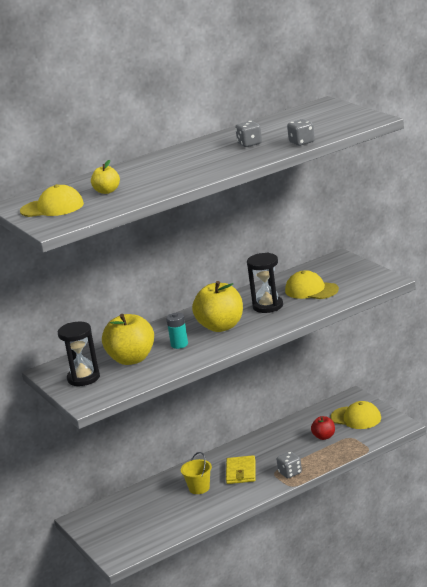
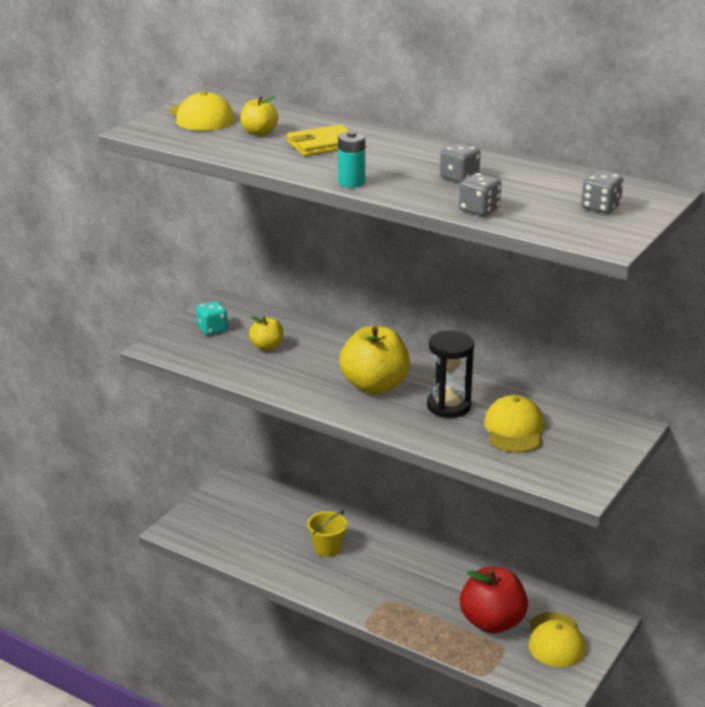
camera: 60 degrees right, 5 degrees up
(83, 378) = (212, 329): black hourglass -> turquoise dice
(132, 359) = (267, 347): yellow apple -> yellow apple, size x0.52
(179, 344) = (315, 369): turquoise battery -> turquoise battery (351, 182)
(241, 472) = (375, 572): yellow wallet -> yellow wallet (322, 144)
(290, 473) = (393, 615): grey dice -> grey dice (600, 207)
(324, 437) = (492, 622): red apple -> red apple, size x1.92

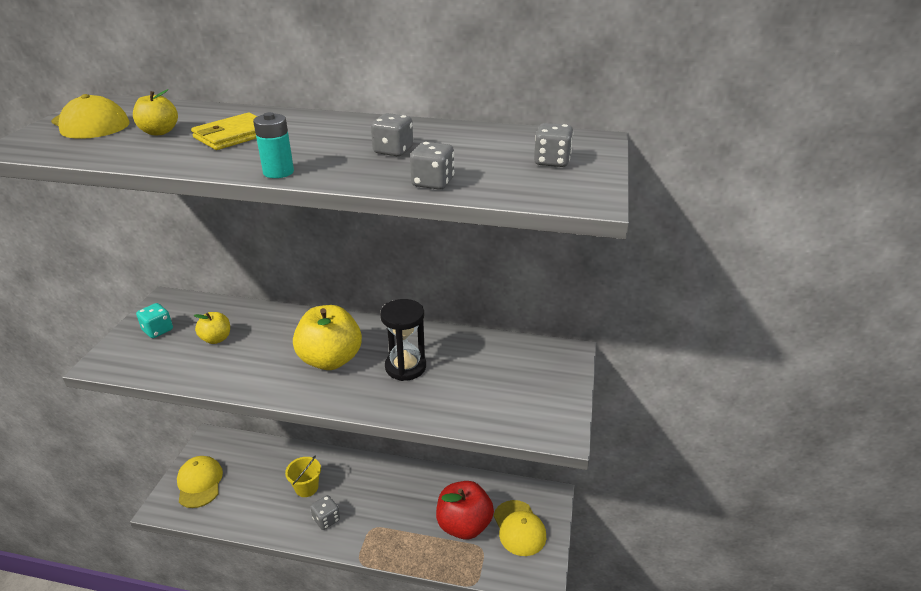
camera: 20 degrees left, 5 degrees up
(340, 581) = (326, 519): none -> grey dice
(514, 429) = (473, 379): yellow cap -> yellow cap (199, 483)

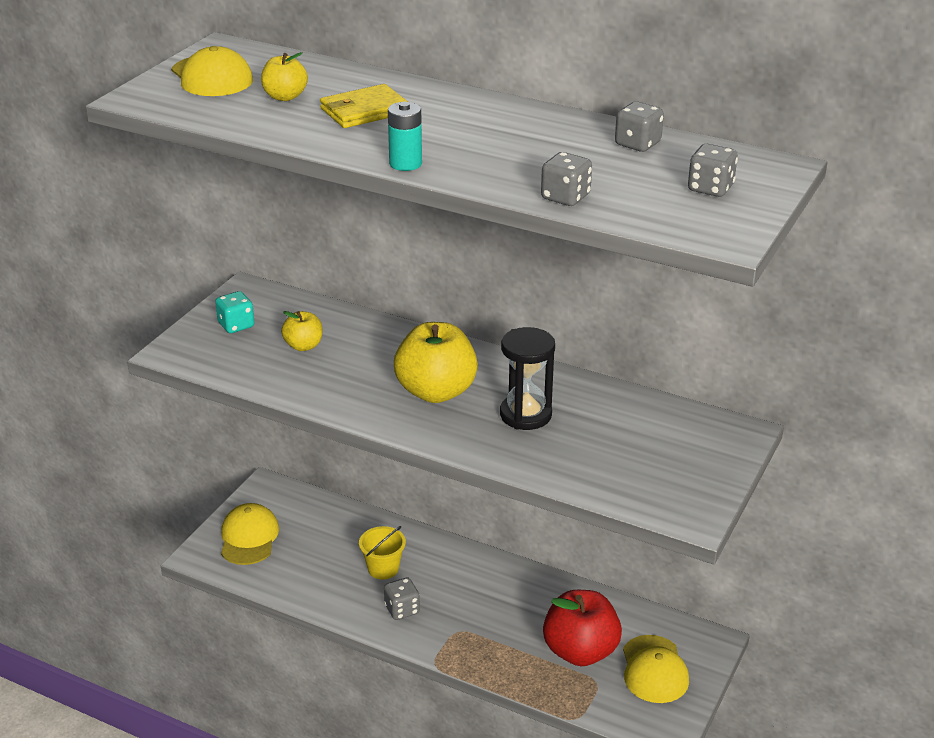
camera: 15 degrees right, 0 degrees up
(393, 151) = (535, 152): grey dice -> grey dice (637, 144)

